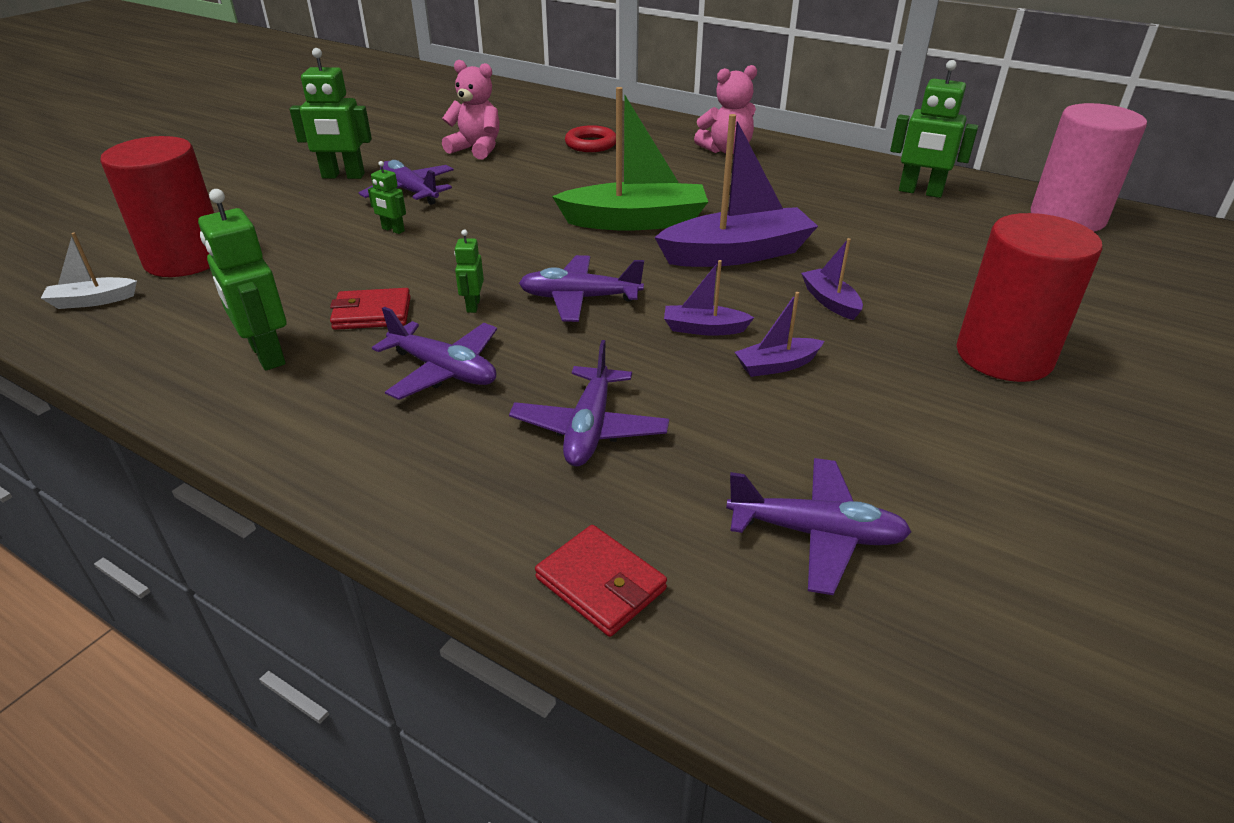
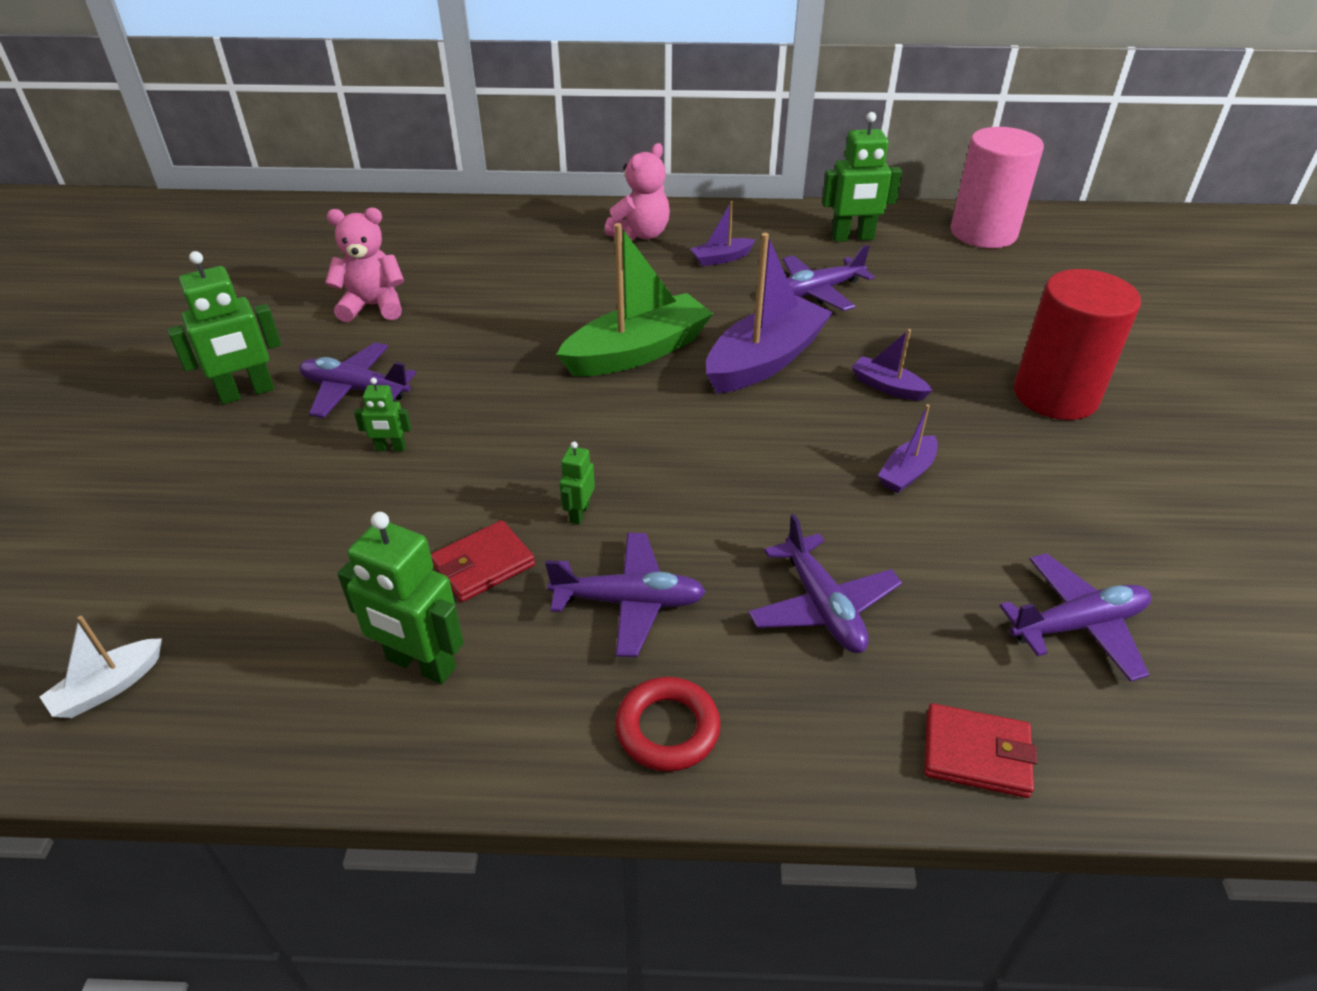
camera: 30 degrees left, 5 degrees up
(185, 259) = (170, 581): red cylinder -> none
(473, 305) = (579, 513): green robot -> green robot turned 45 degrees clockwise
(579, 298) = (674, 465): purple plane -> purple plane (818, 292)
(591, 144) = (496, 264): red ring -> red ring (667, 729)
(704, 329) = (815, 456): purple boat -> purple boat (721, 258)

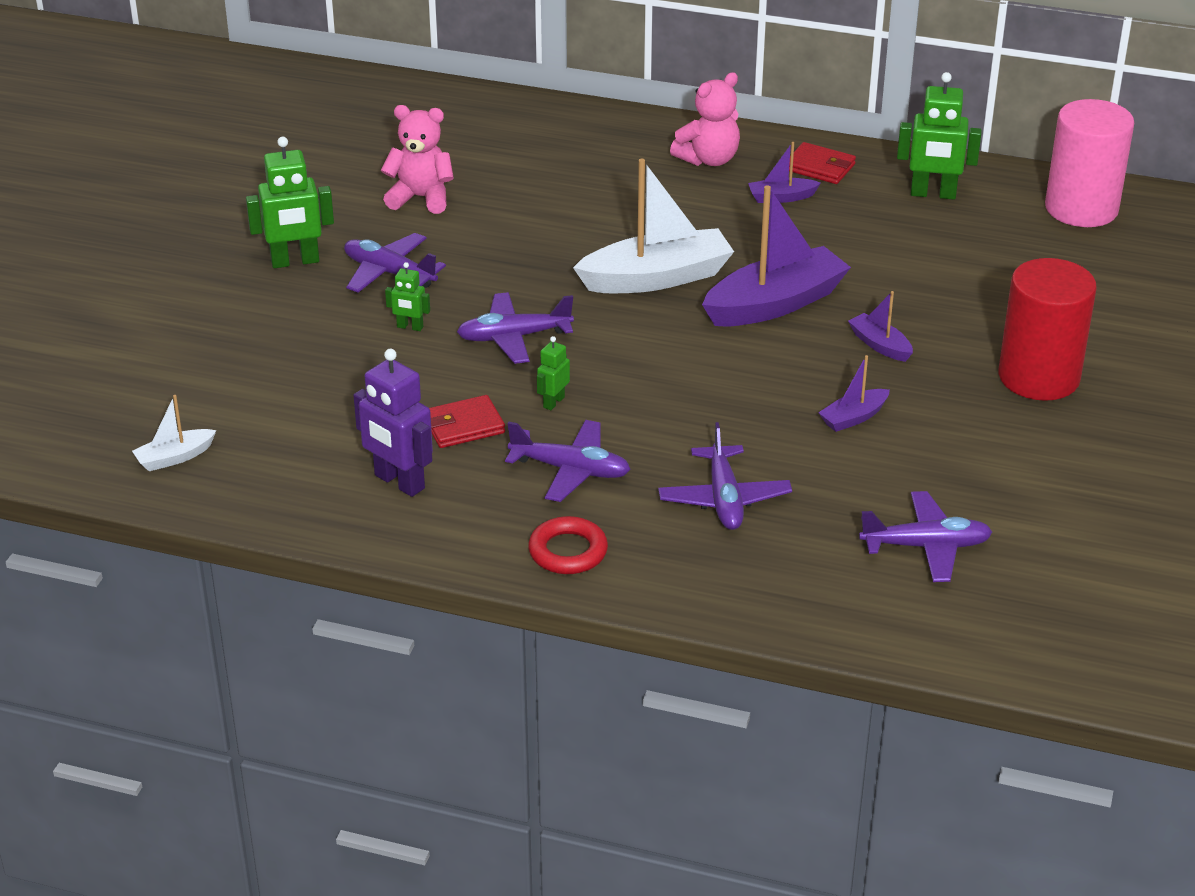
camera: 15 degrees right, 5 degrees down
(420, 664) = (399, 482): green robot -> purple robot
(637, 352) = (656, 278): green boat -> white boat
(818, 292) = (863, 246): purple plane -> purple plane (514, 337)
(976, 754) = (790, 606): red wallet -> red wallet (819, 167)

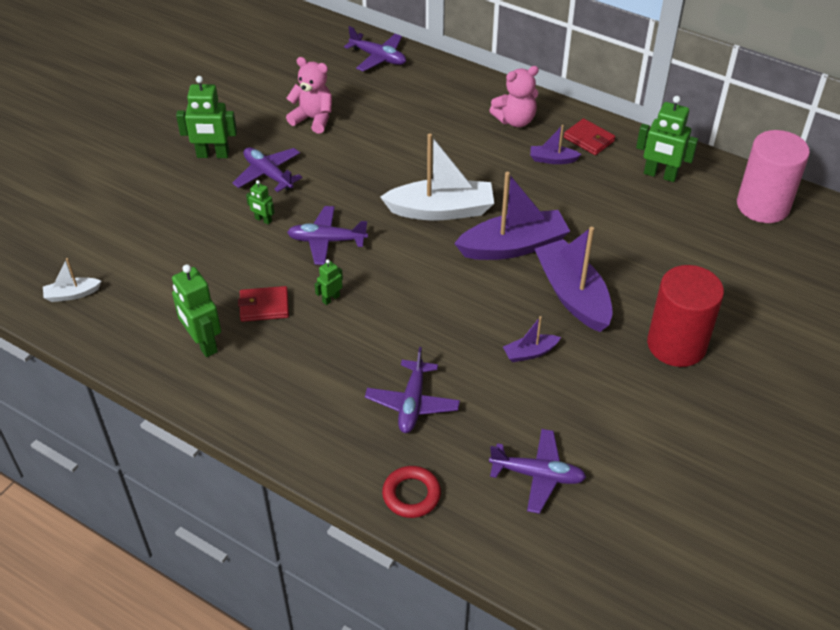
camera: 15 degrees right, 10 degrees up
(399, 482) = (203, 343): purple robot -> green robot
(568, 551) = (289, 424): red ring -> red ring (411, 495)
(570, 470) = (319, 357): purple plane -> purple plane (378, 58)
(880, 345) = (573, 295): purple boat -> purple boat, size x2.10

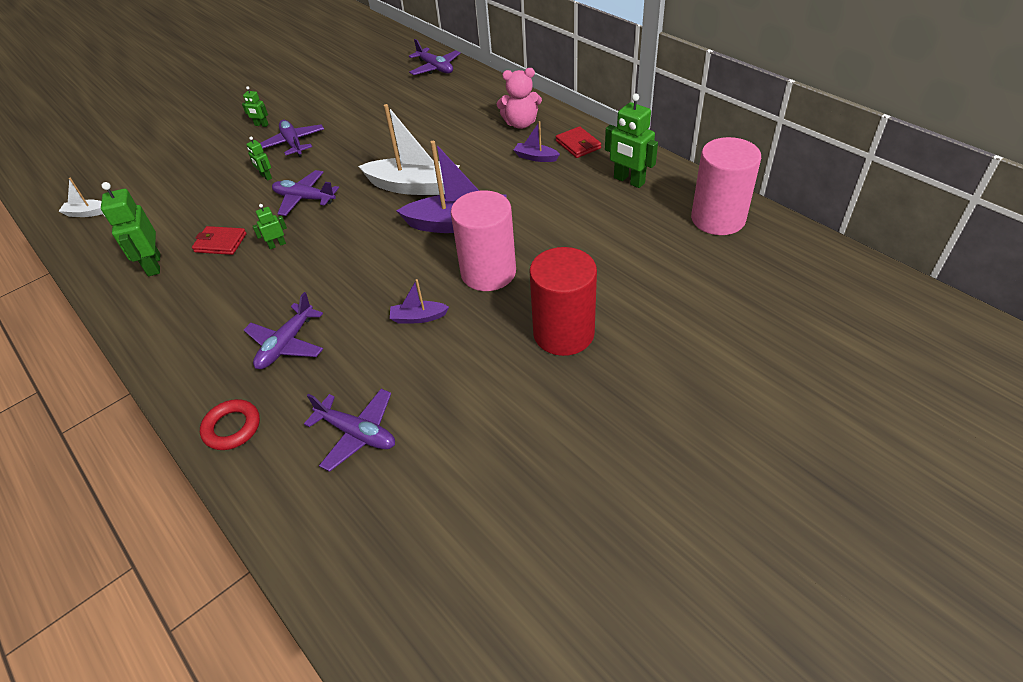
camera: 20 degrees right, 0 degrees up
(213, 155) = (261, 125): green robot -> green robot, size x0.52
(313, 119) = (355, 107): pink teddy bear -> none
(573, 295) = (488, 272): purple boat -> pink cylinder

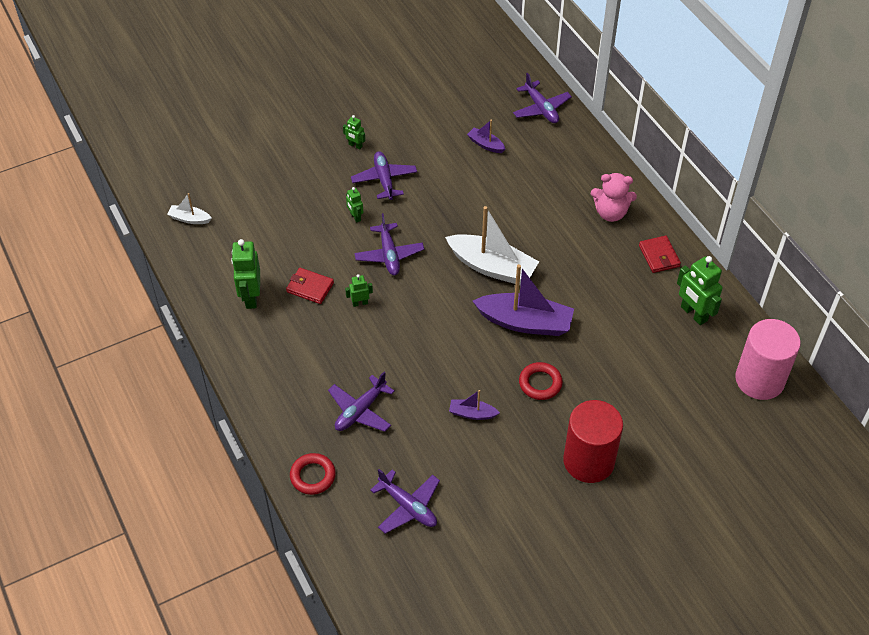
camera: 10 degrees right, 5 degrees up
(304, 199) = (389, 255): purple plane -> purple plane turned 135 degrees counterclockwise
(488, 272) = (540, 383): pink cylinder -> red ring
(536, 157) = (614, 261): purple boat -> purple boat (486, 144)

